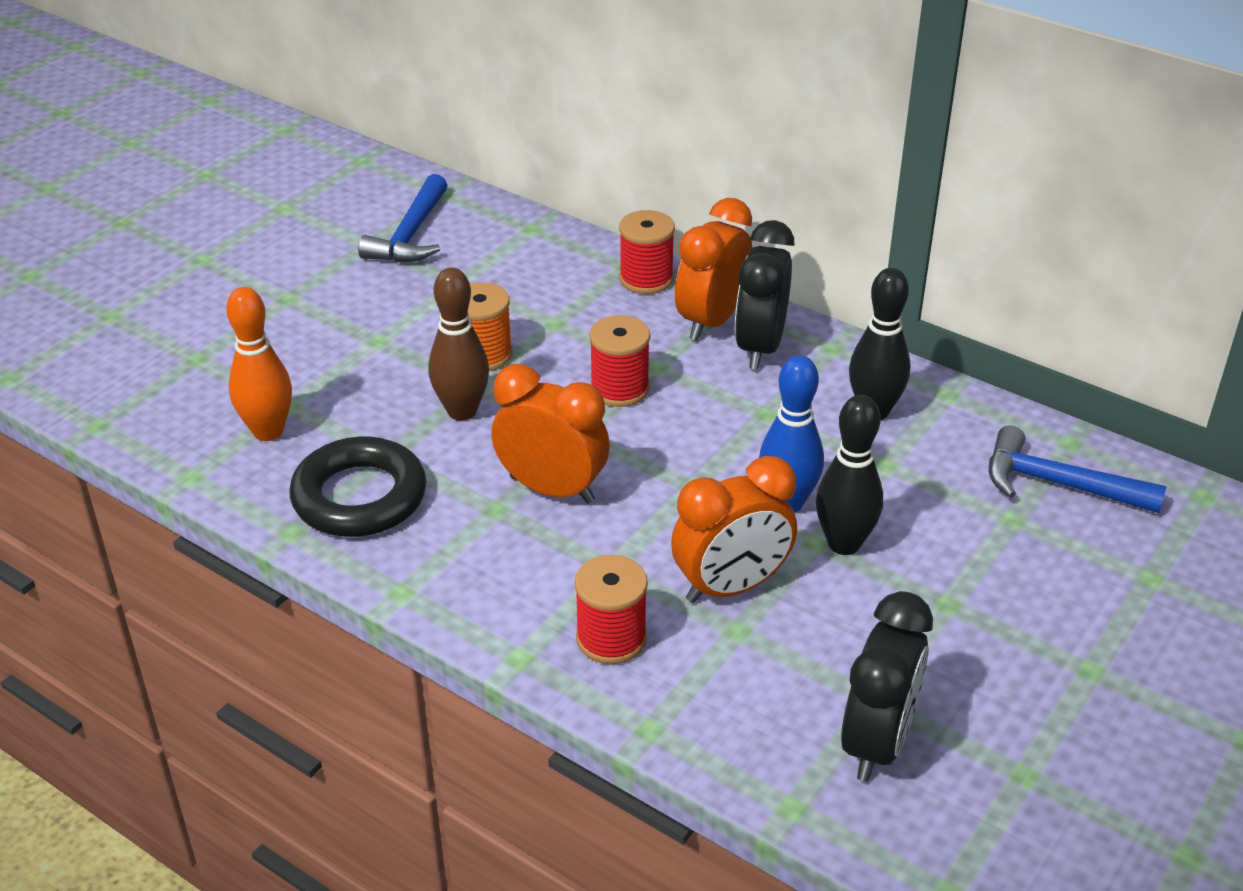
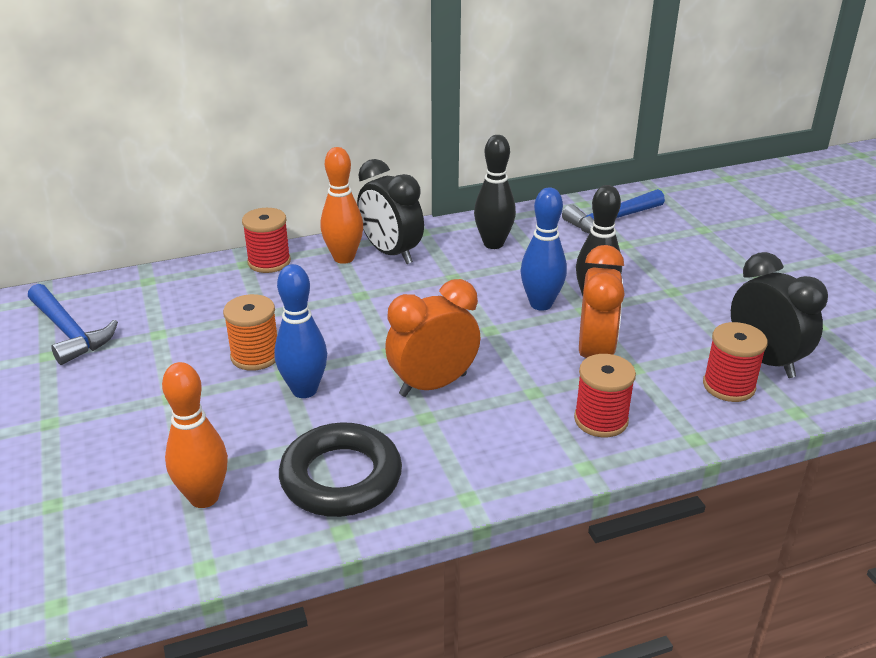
camera: 55 degrees left, 5 degrees down
(462, 411) = (304, 390): brown bowling pin -> blue bowling pin
(619, 389) = (365, 317): red spool -> red spool (728, 386)
(711, 321) = (344, 258): orange clock -> orange bowling pin

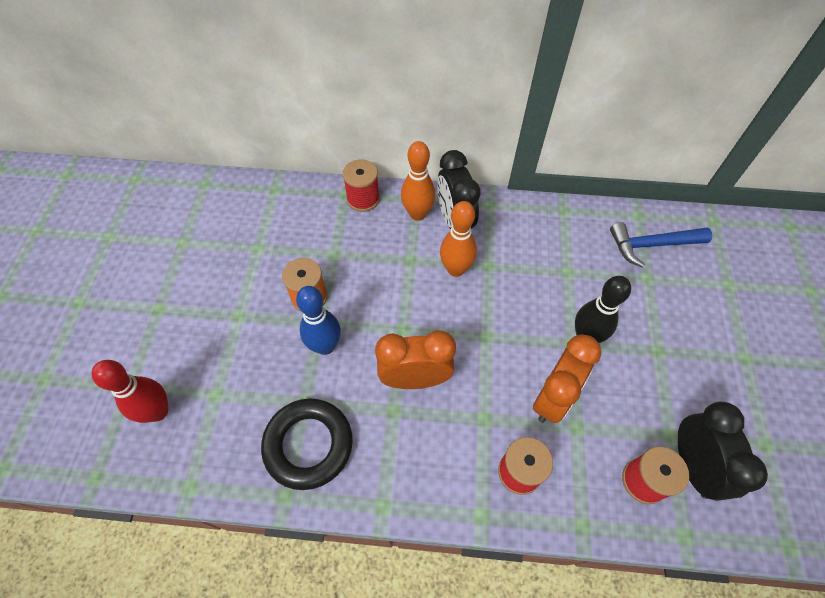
camera: 25 degrees right, 25 degrees up
(69, 332) = (204, 224): blue hammer -> none
(112, 513) = (158, 411): none -> red bowling pin
(204, 497) = (216, 423): orange bowling pin -> orange bowling pin (456, 269)
(493, 244) = (538, 238): black bowling pin -> none
(541, 304) = (540, 323): blue bowling pin -> none

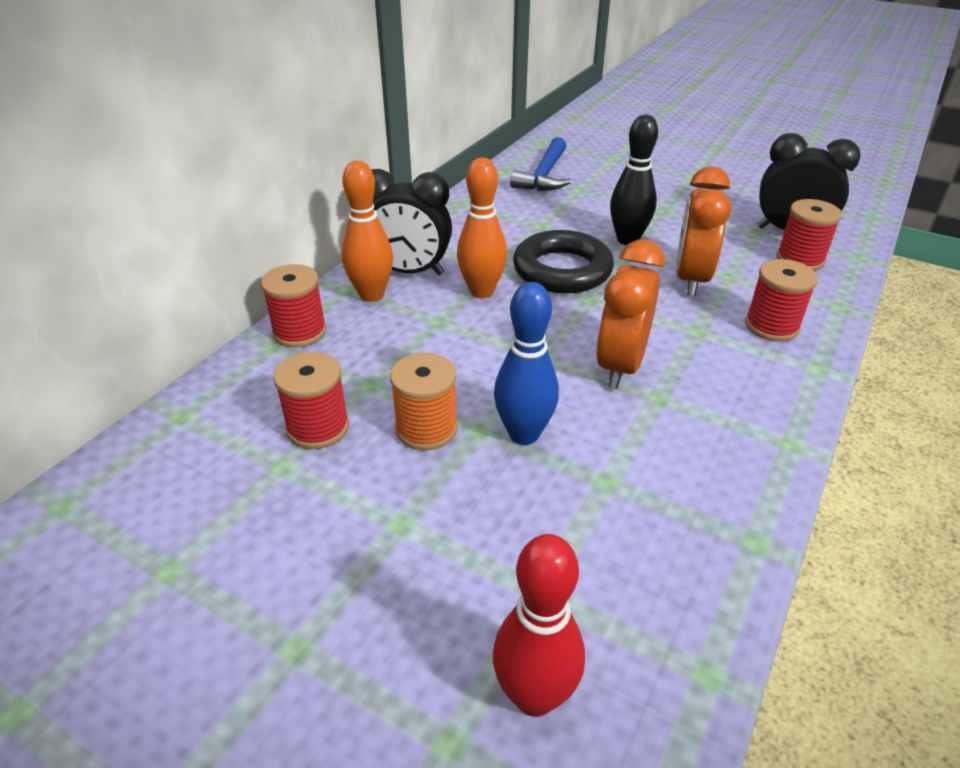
camera: 65 degrees left, 20 degrees down
(289, 248) = (318, 428): none -> red spool
(308, 445) = (680, 493): black ring -> black ring (562, 270)
(553, 398) = (691, 279): orange clock -> orange clock turned 135 degrees counterclockwise

